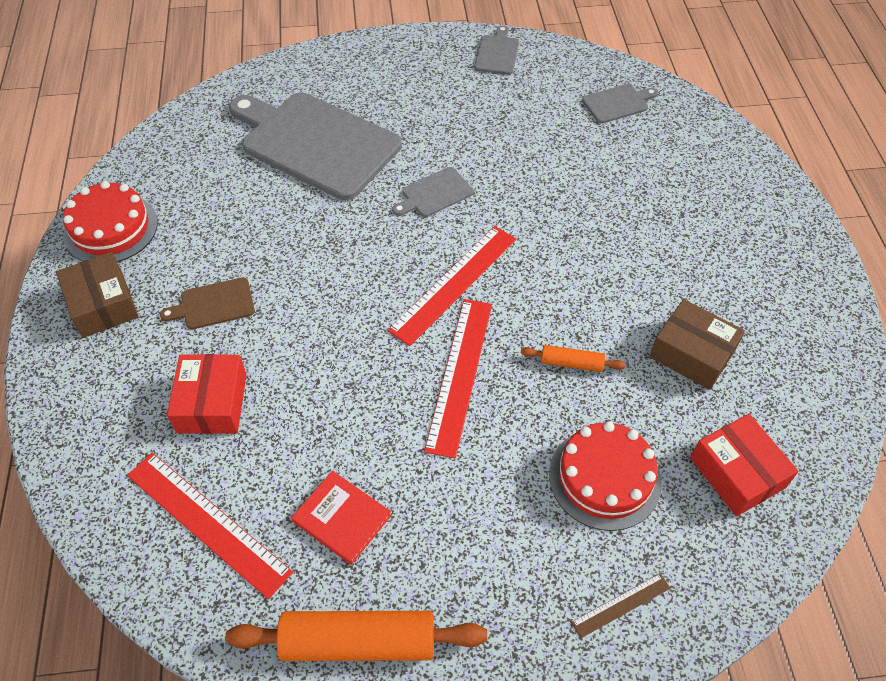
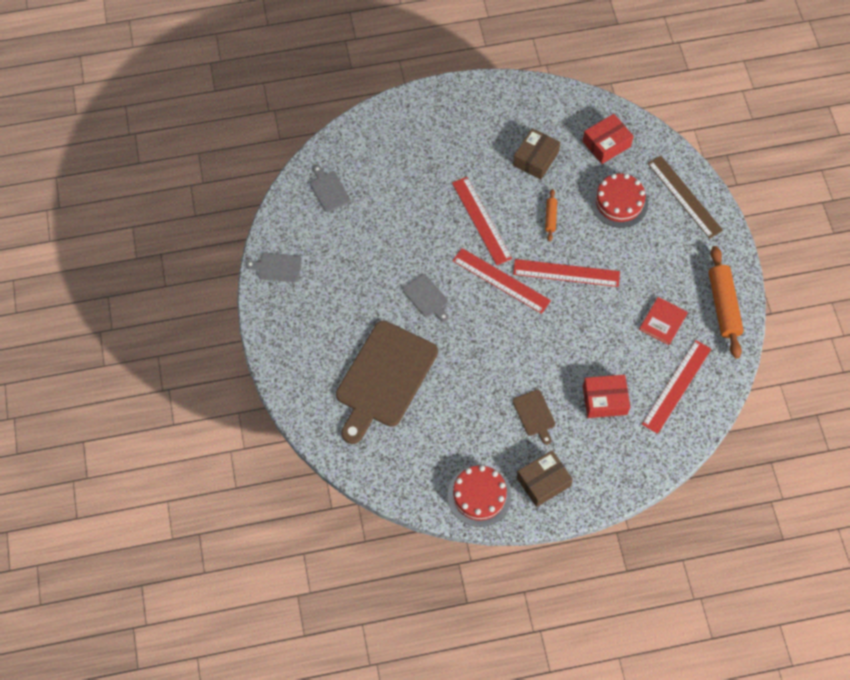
camera: 95 degrees left, 10 degrees up
(315, 143) = (384, 378): grey cutting board -> brown cutting board
(566, 268) = (481, 220): none -> red ruler
(621, 605) = (684, 196): brown ruler -> brown ruler, size x2.02

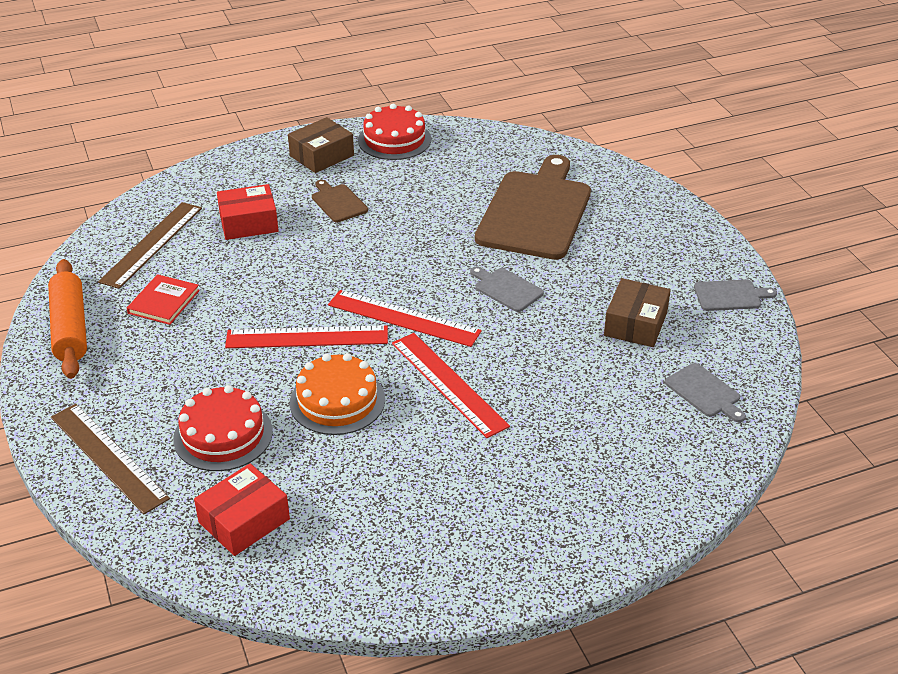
camera: 170 degrees right, 25 degrees down
(535, 159) = (372, 480): brown box -> brown box (635, 324)
(550, 217) = (337, 401): orange rolling pin -> orange cake
(676, 386) = (152, 244): red ruler -> brown ruler

